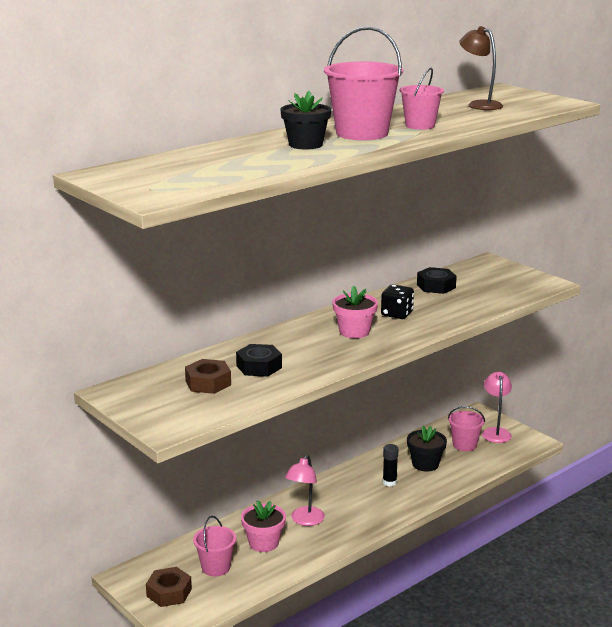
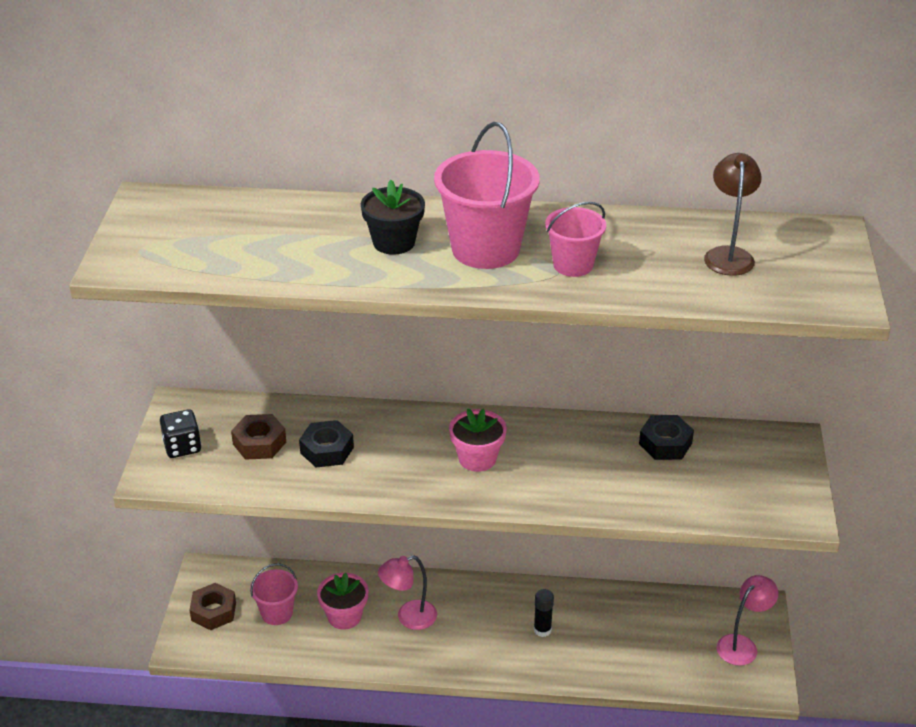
camera: 45 degrees right, 15 degrees up
(397, 314) = (557, 460): black dice -> black dice (182, 447)
(425, 464) = (608, 633): black flower pot -> none
(464, 445) = (683, 638): pink bucket -> none

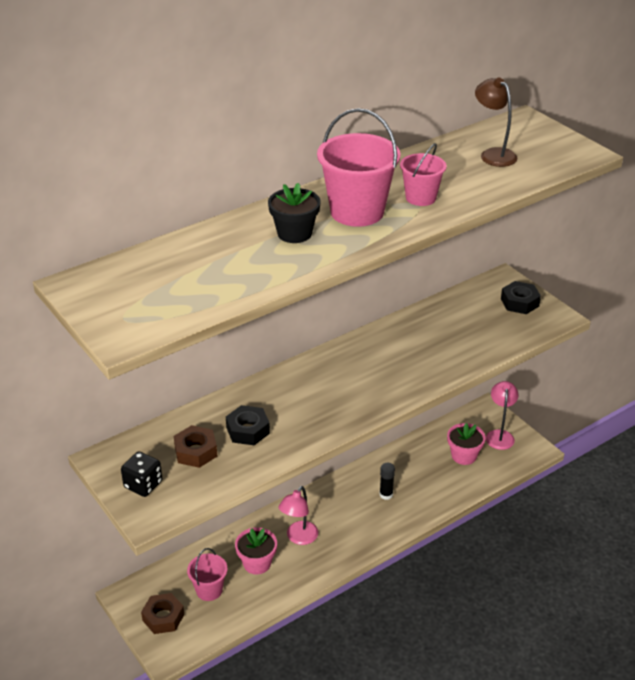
camera: 40 degrees left, 0 degrees up
(477, 458) = (349, 383): pink flower pot -> pink flower pot (464, 456)
(665, 444) = (442, 316): black nut -> black nut (519, 302)

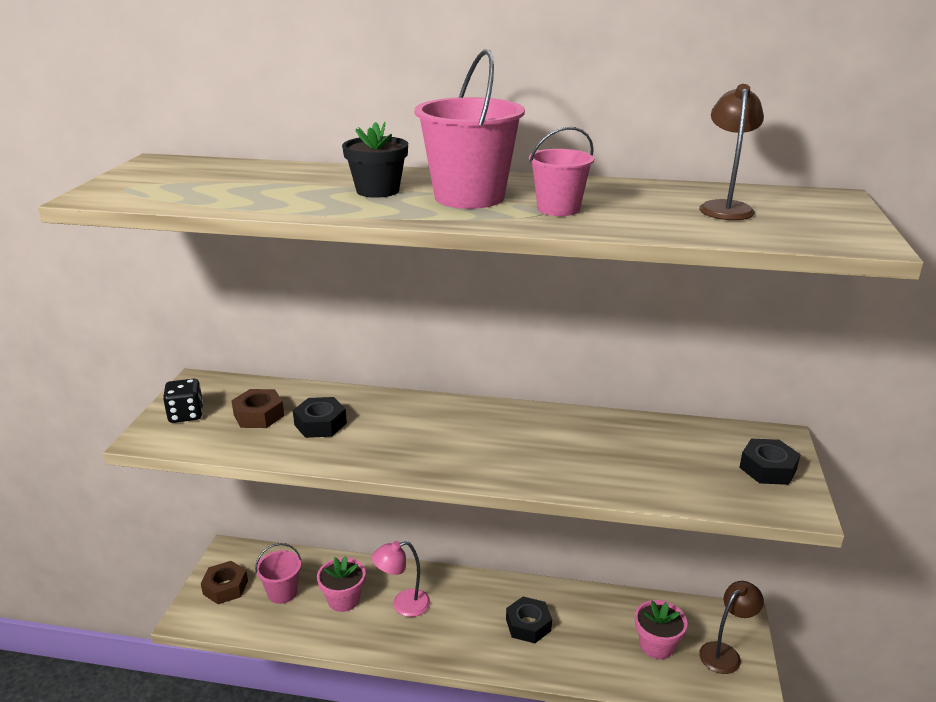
camera: 45 degrees right, 10 degrees down
(386, 494) = (528, 625): black glue stick -> black nut
(499, 435) = (725, 653): pink lamp -> brown lamp

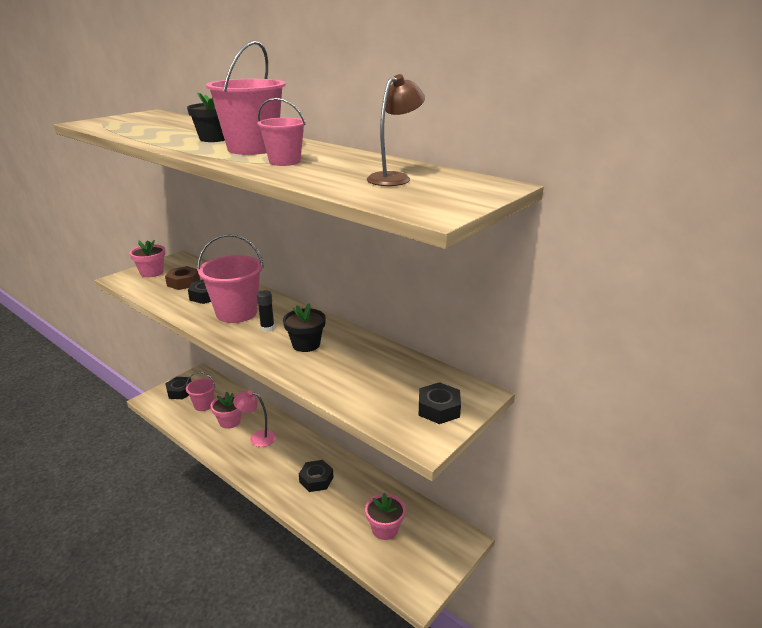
camera: 30 degrees right, 0 degrees up
(186, 414) = (152, 272): black dice -> pink flower pot
(225, 587) = (180, 391): brown nut -> black nut
(396, 434) = (236, 313): none -> pink bucket
(465, 441) = (267, 328): none -> black glue stick
(539, 446) = (306, 344): none -> black flower pot
(725, 653) = (428, 556): brown lamp -> none

